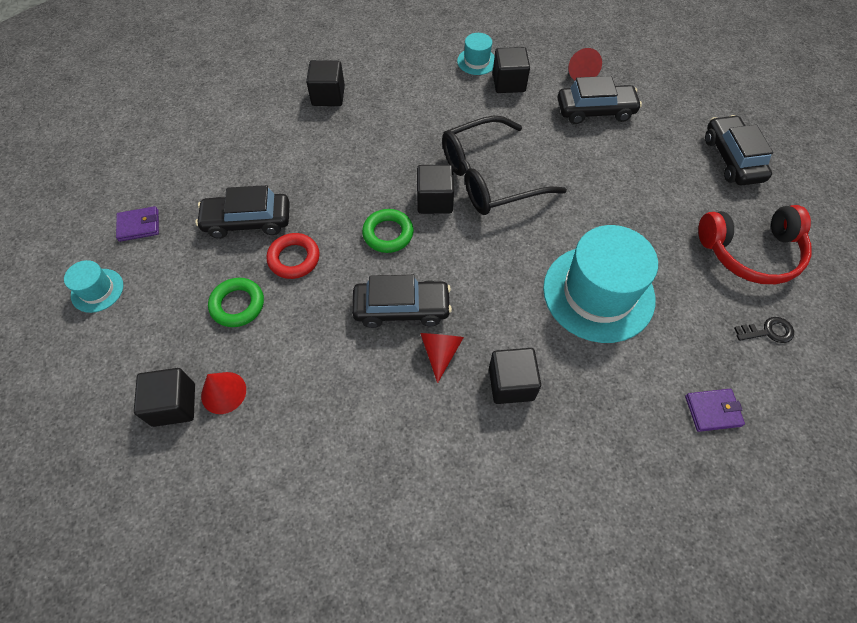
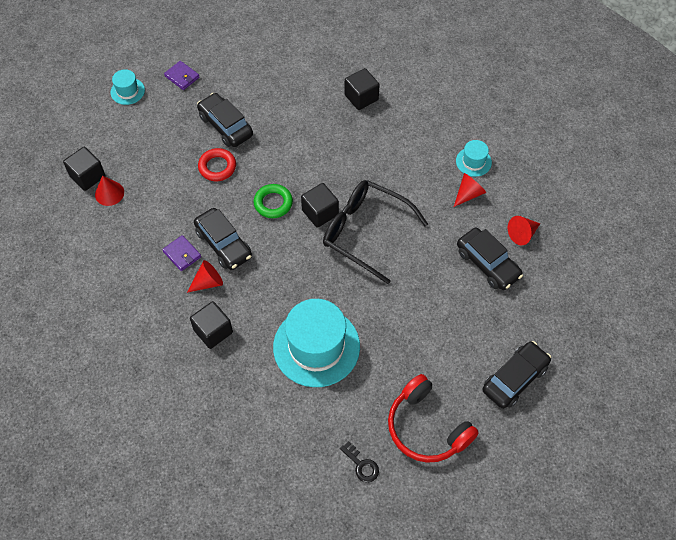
camera: 55 degrees right, 0 degrees up
(237, 305) = (166, 161): green ring -> none
(508, 83) = (468, 194): black cube -> red cone
(712, 411) = (272, 454): purple wallet -> purple wallet (182, 254)

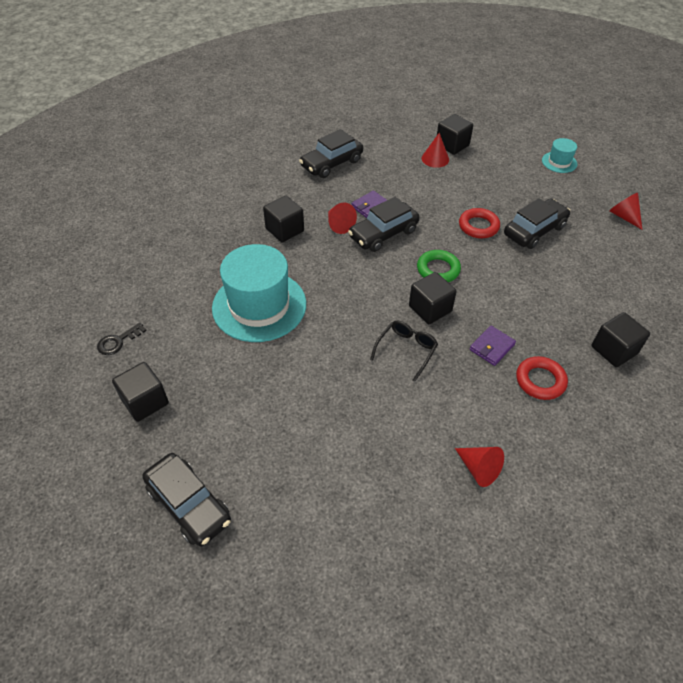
camera: 90 degrees right, 10 degrees down
(182, 77) = (591, 197): purple wallet -> purple wallet (492, 347)
(365, 232) = (406, 350): black glasses -> black glasses, size x0.51
(391, 147) = (540, 381): none -> red ring
(426, 427) = (145, 401): red headphones -> black cube
(473, 162) = (537, 479): turquoise hat -> none
(487, 264) = (364, 485): black car -> black car (331, 163)
(522, 234) = (416, 537): red cone -> red cone (623, 216)

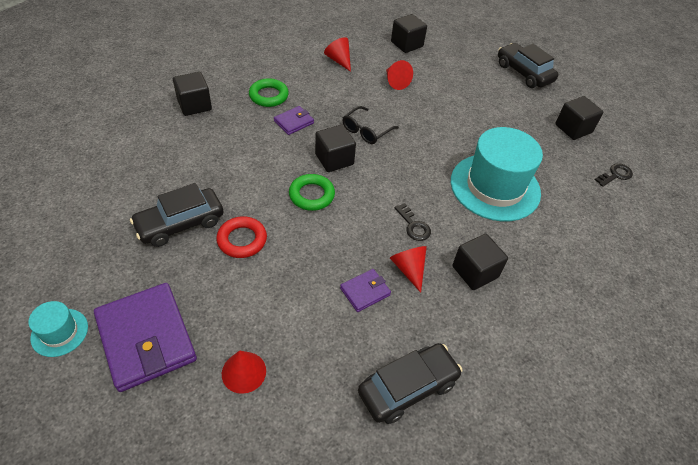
camera: 175 degrees left, 0 degrees up
(339, 257) = (413, 226): none -> black key
(383, 234) = (358, 247): black car -> none
(452, 145) = (202, 402): black cube -> black cube (407, 44)
(504, 165) = (146, 338): none -> purple wallet
(540, 381) = (268, 96): red ring -> green ring
(623, 216) = (59, 225): red cone -> red cone (395, 82)

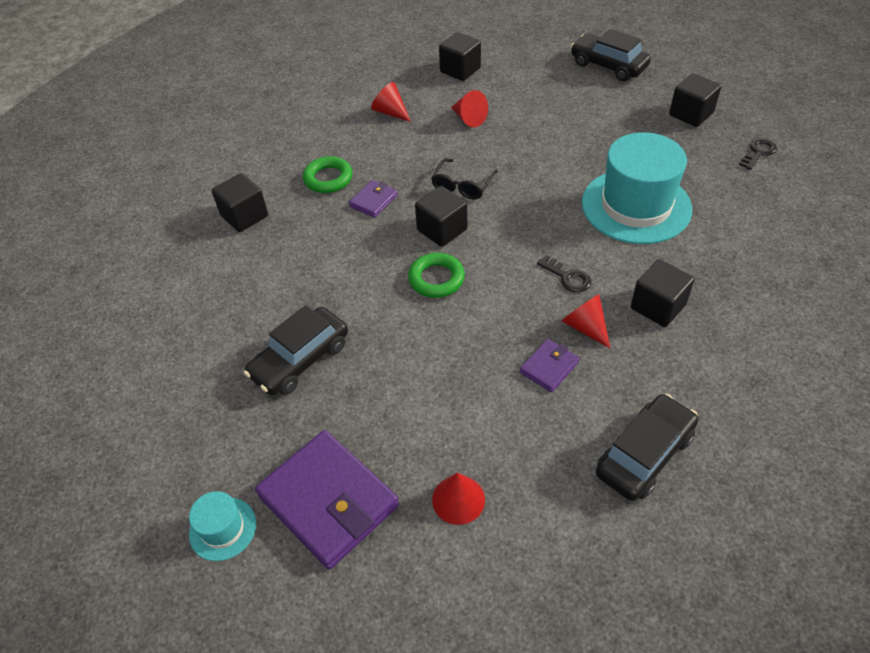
camera: 10 degrees left, 0 degrees up
(242, 240) = (382, 355): red ring -> none

